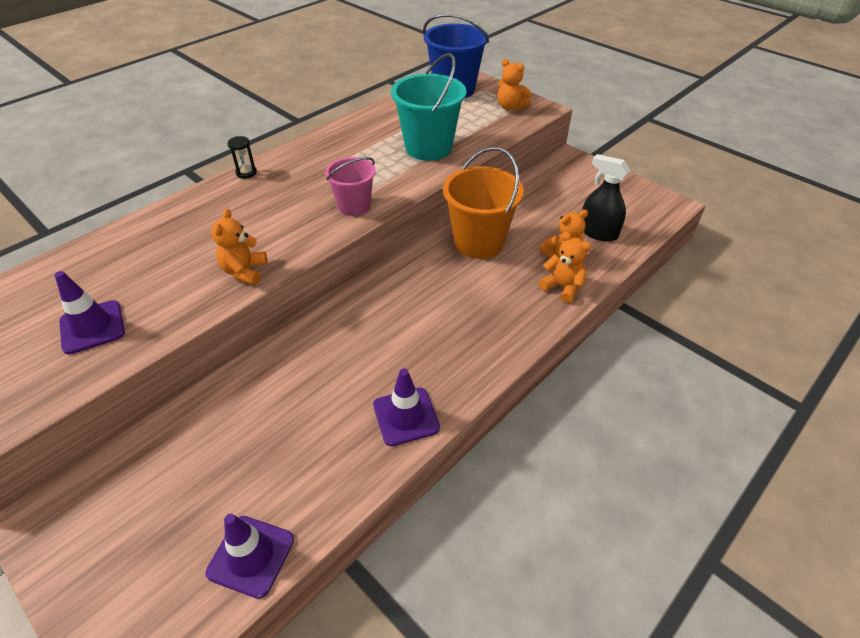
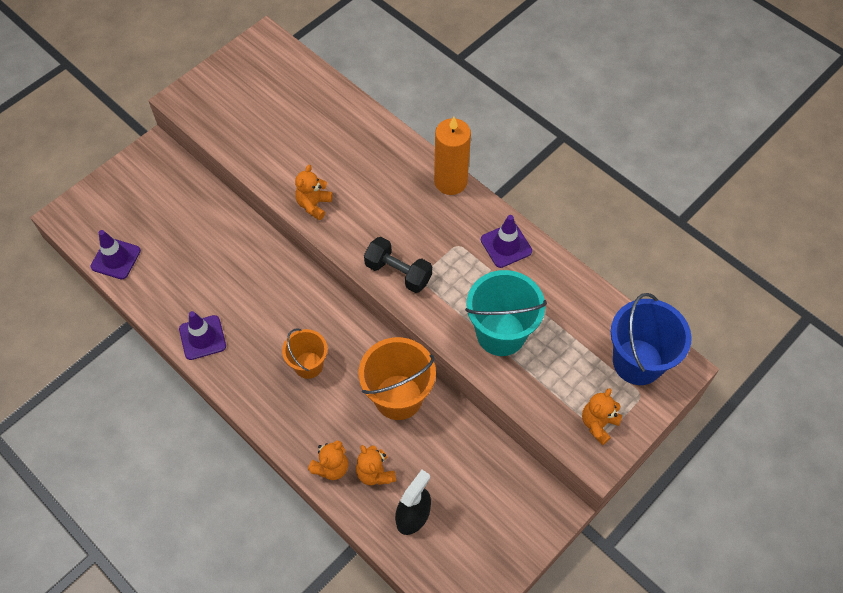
camera: 90 degrees right, 15 degrees up
(92, 327) = (263, 128): purple traffic cone -> purple traffic cone (506, 245)
(244, 271) = (314, 205): orange teddy bear -> orange teddy bear turned 75 degrees counterclockwise
(246, 173) = (450, 181): black hourglass -> orange candle
(354, 206) = (398, 272): pink bucket -> black dumbbell
(445, 309) = (308, 365): none -> orange bucket

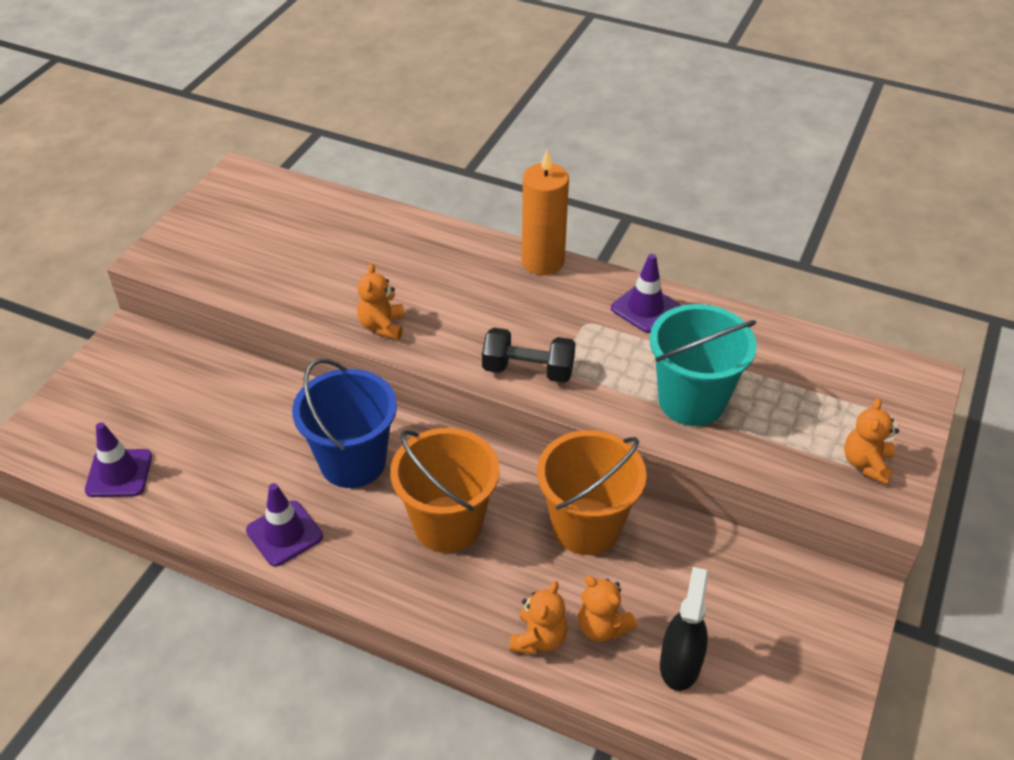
camera: 20 degrees left, 15 degrees down
(308, 365) = (448, 524): orange bucket -> orange bucket, size x1.65
(637, 362) = (870, 385): blue bucket -> blue bucket (353, 462)

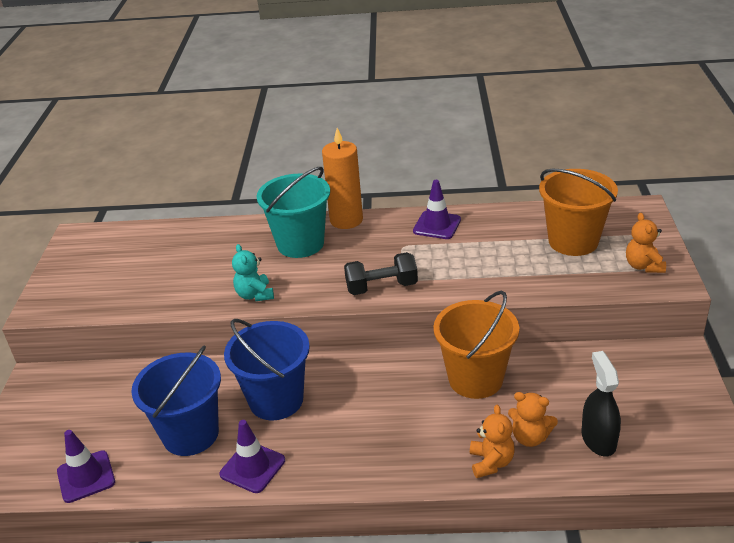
camera: 20 degrees left, 10 degrees down
(244, 467) = (190, 434): none -> blue bucket
(382, 326) = (255, 295): orange teddy bear -> turquoise teddy bear
(448, 524) = (375, 414): orange bucket -> orange bucket (573, 241)
(691, 401) = (506, 268): turquoise bucket -> turquoise bucket (300, 244)

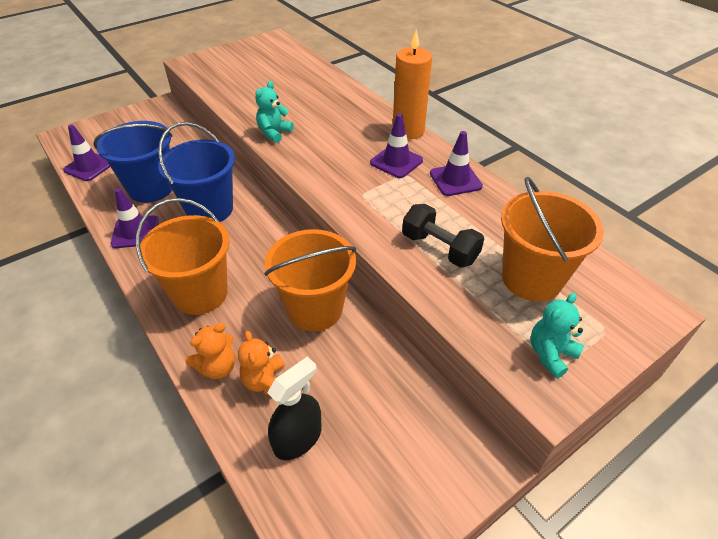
camera: 50 degrees right, 10 degrees up
(300, 244) = (354, 124): turquoise bucket -> none
(381, 244) = (396, 162): none -> purple traffic cone
(381, 287) = (339, 188): black dumbbell -> black dumbbell (439, 248)
(391, 445) = (200, 293): none -> orange bucket
(643, 266) = (550, 354): orange teddy bear -> turquoise teddy bear

